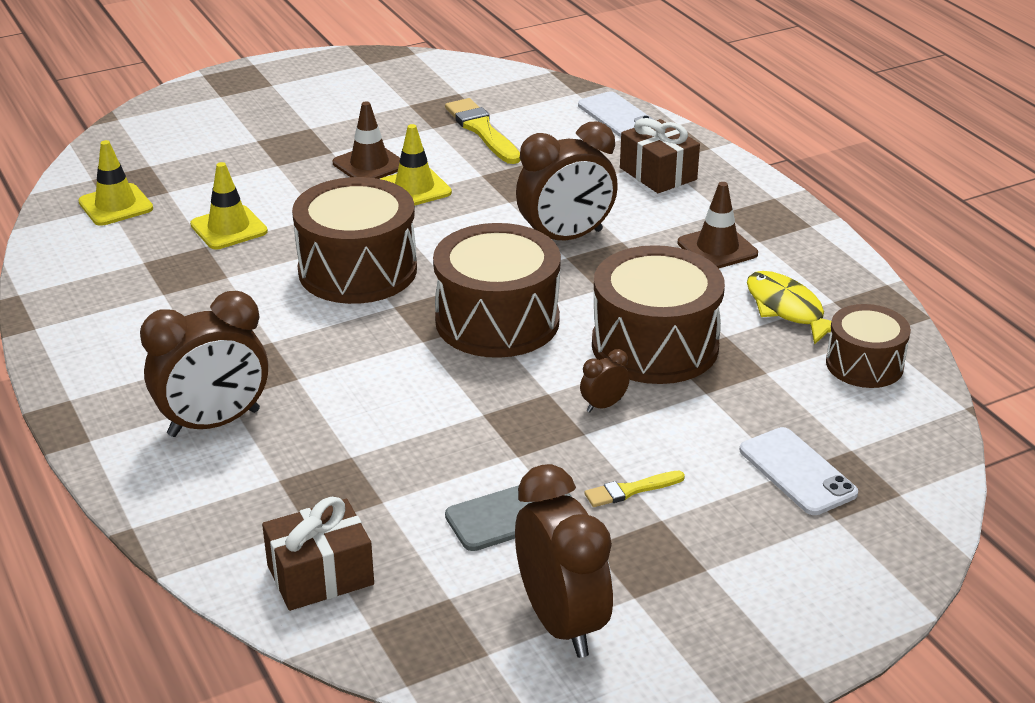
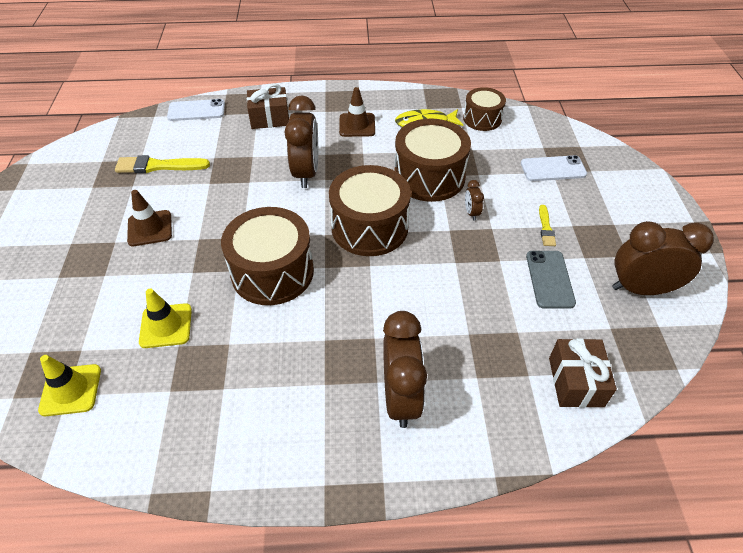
camera: 65 degrees left, 15 degrees up
(414, 188) = (198, 216): yellow traffic cone -> none

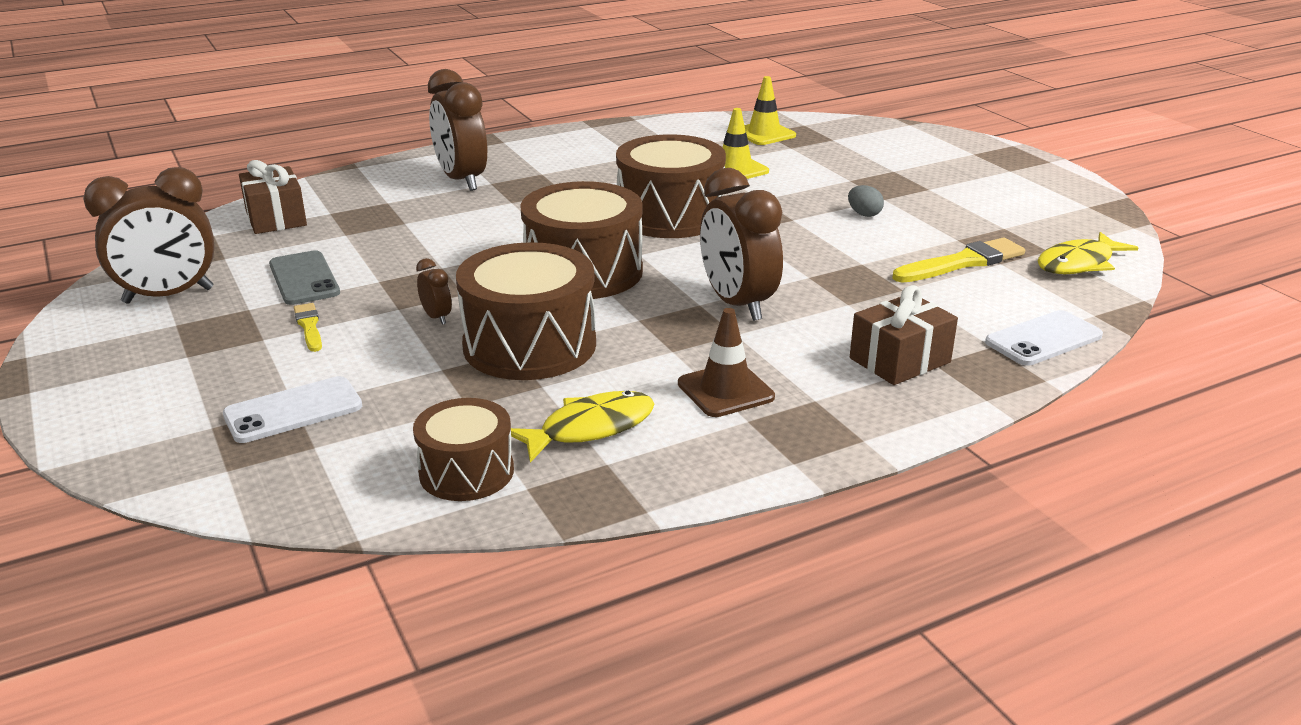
camera: 155 degrees right, 20 degrees down
(105, 146) = (1078, 264): none -> yellow fish
(150, 228) = (864, 214): brown traffic cone -> grey egg

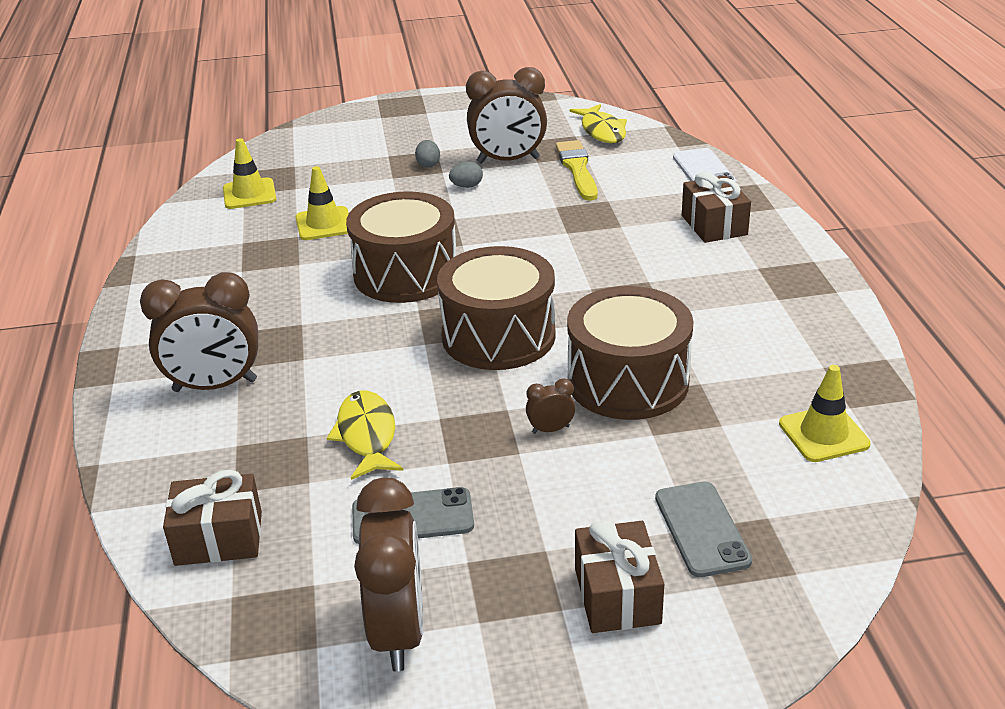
camera: 70 degrees left, 5 degrees up
(201, 378) = (617, 596): none -> brown gift
(293, 411) = (702, 529): white phone -> grey phone
(309, 326) = (532, 515): yellow brush -> none
(466, 472) = (823, 434): brown drum -> yellow traffic cone
(590, 428) = (773, 368): yellow fish -> yellow fish (367, 435)
(725, 390) = (734, 300): brown traffic cone -> none
(737, 304) = (599, 271): brown clock -> brown clock (508, 160)
(893, 190) = (428, 164): none -> grey egg

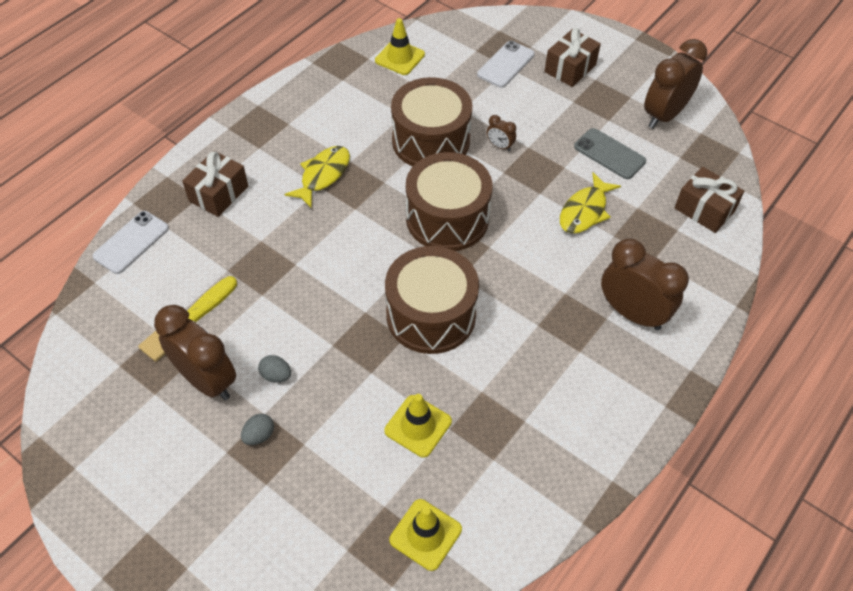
camera: 135 degrees left, 20 degrees up
(602, 131) = (97, 351): yellow fish -> yellow fish (323, 175)
(702, 529) = (506, 64): grey phone -> white phone

